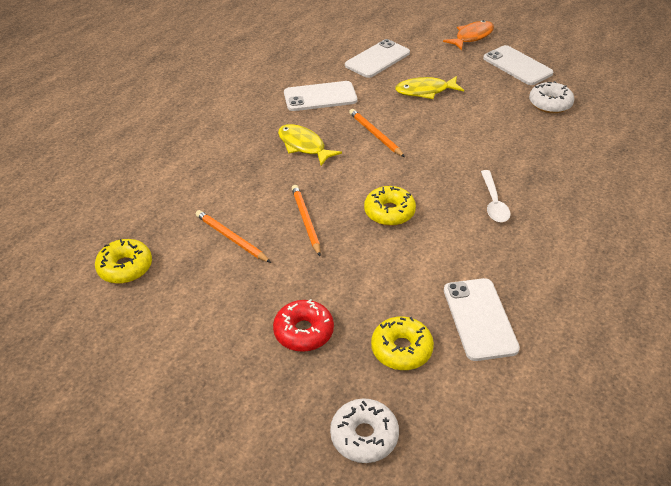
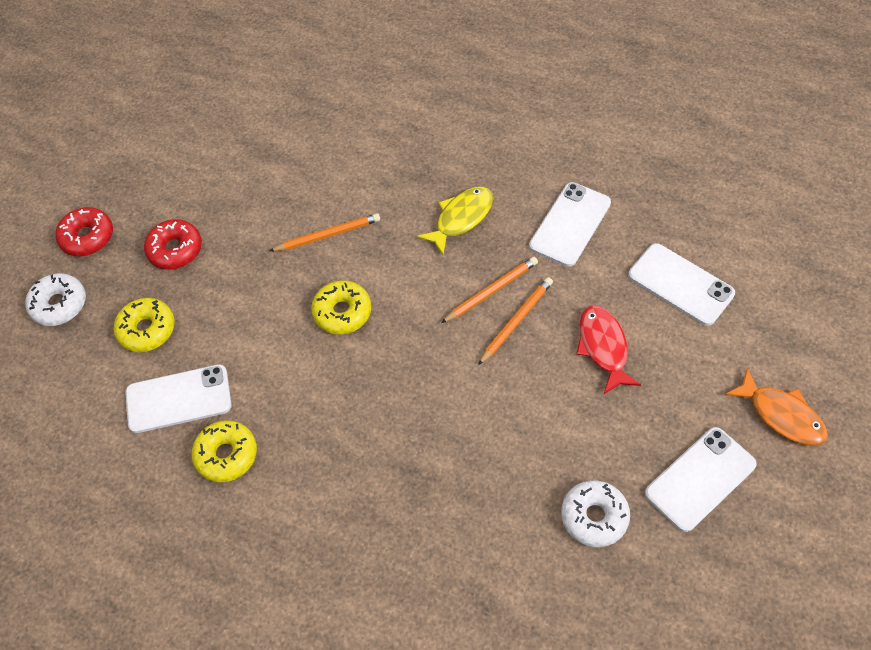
camera: 90 degrees right, 15 degrees up
(125, 267) = (263, 104): yellow donut -> yellow donut (226, 455)
(231, 238) = (301, 176): orange pencil -> orange pencil (516, 321)
(271, 417) = (87, 237): none -> red donut
(320, 97) = (570, 224): white phone -> white phone turned 45 degrees clockwise
(425, 91) = (603, 347): yellow fish -> red fish
(493, 203) = (360, 423): white spoon -> none

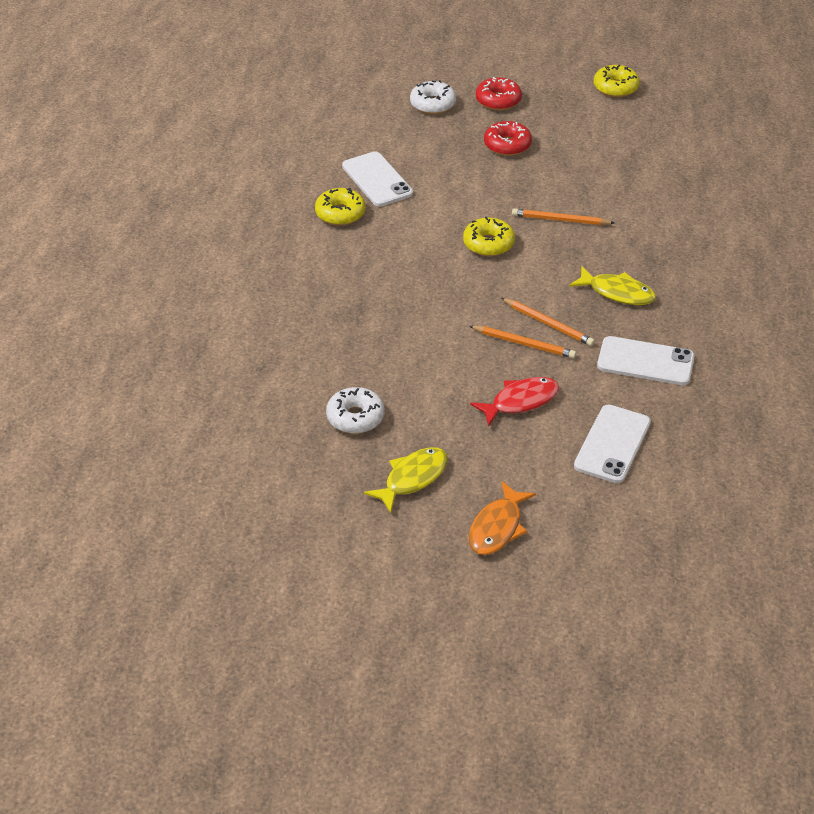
camera: 70 degrees right, 15 degrees down
(147, 330) = (429, 150): yellow donut -> yellow donut (615, 87)
(327, 235) = (560, 220): orange pencil -> orange pencil turned 135 degrees clockwise
(700, 479) = (412, 478): white phone -> yellow fish

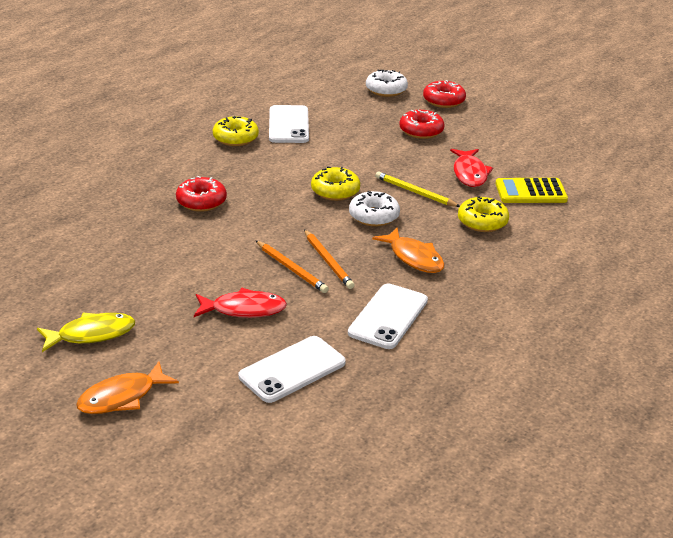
camera: 25 degrees right, 10 degrees down
(355, 417) = (95, 275): white donut -> white donut (374, 216)
(376, 300) = (201, 201): none -> red donut
(560, 220) = (415, 192): orange pencil -> yellow pencil
(590, 181) = (470, 173): none -> red fish
(615, 87) = (556, 117): yellow donut -> yellow donut (482, 222)
(617, 292) = (414, 258): yellow fish -> orange fish
(645, 362) = (388, 316): white phone -> white phone turned 75 degrees clockwise
(658, 184) = (530, 192): none -> yellow calculator

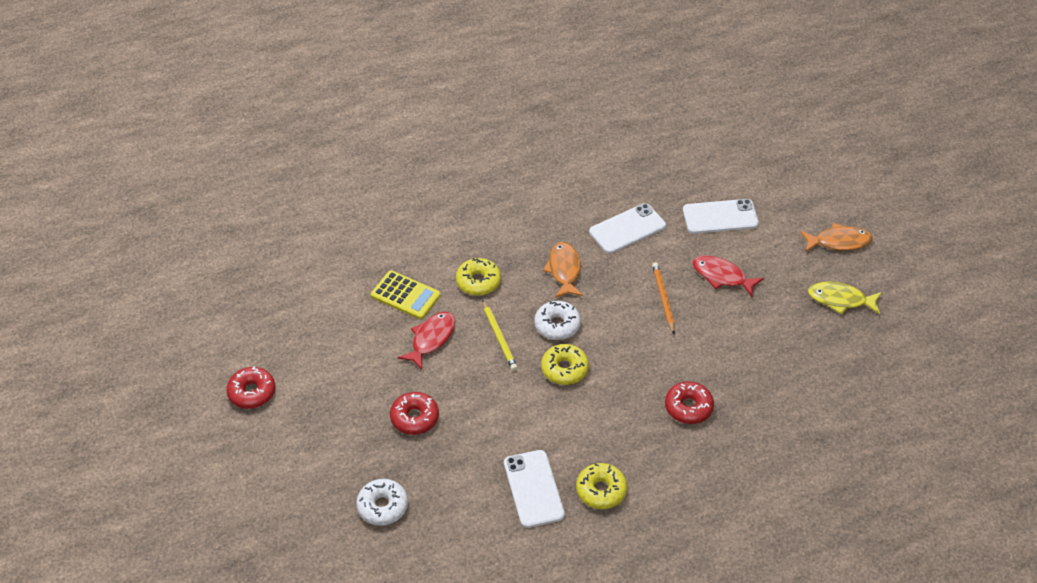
camera: 145 degrees left, 15 degrees up
(288, 125) = (533, 489): white phone -> white phone turned 45 degrees counterclockwise
(328, 261) = (631, 294): orange pencil -> none
(443, 101) = (344, 457): red donut -> red donut (252, 392)

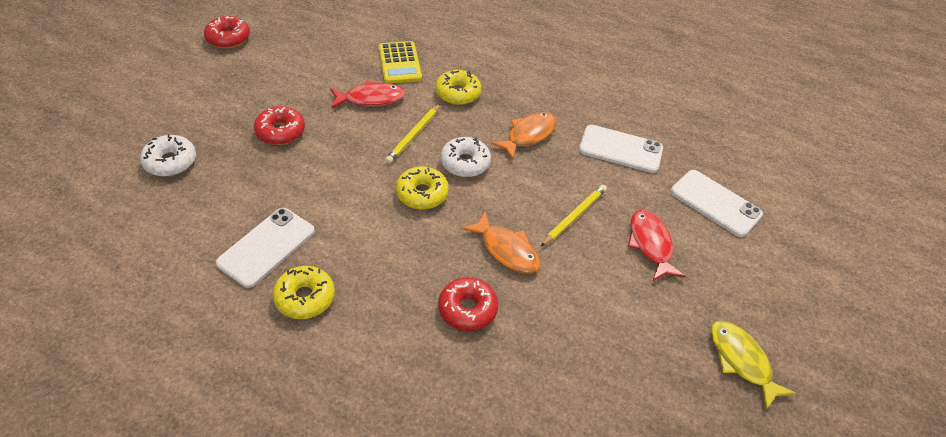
camera: 45 degrees right, 0 degrees up
(663, 299) = (574, 216): orange pencil -> yellow pencil
(839, 242) = (810, 314): orange fish -> orange fish (506, 250)

